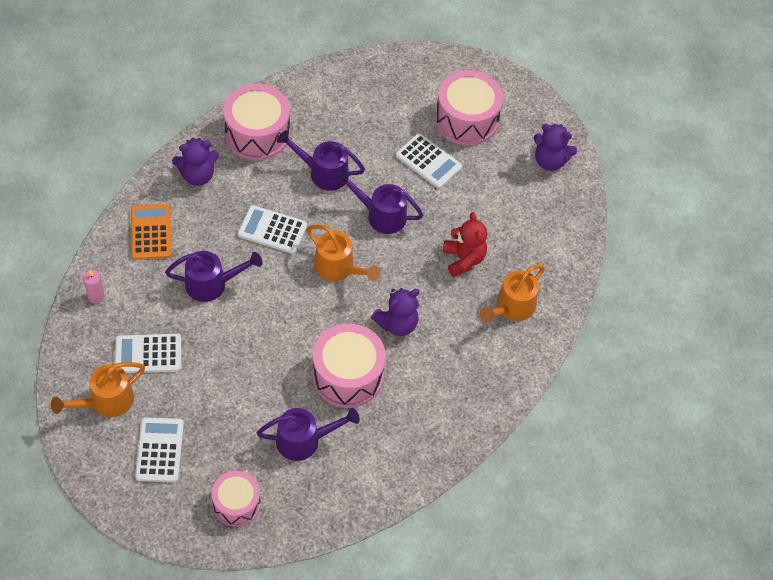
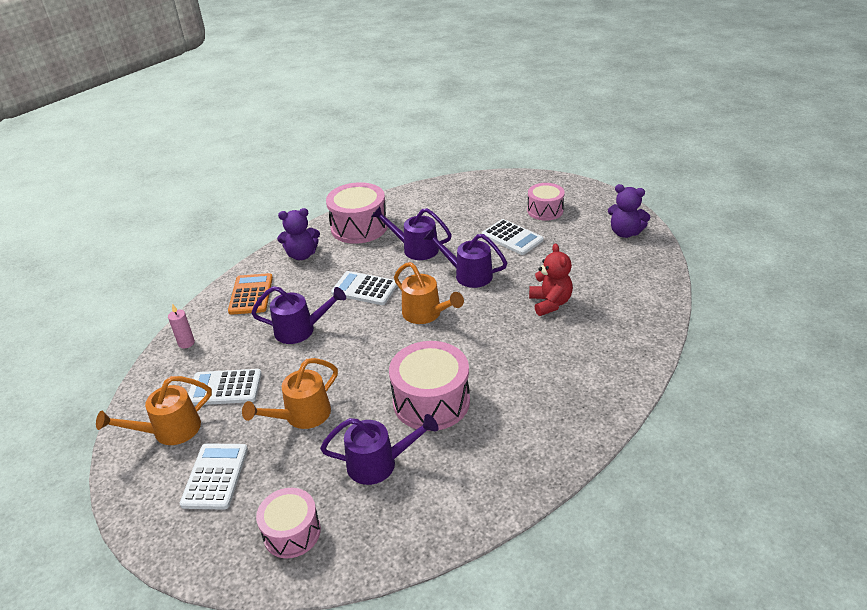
camera: 10 degrees right, 20 degrees down
(397, 324) = (484, 355): purple teddy bear -> none
(466, 119) = (545, 210): pink drum -> pink drum, size x0.63
(511, 308) = (603, 339): orange watering can -> orange watering can (301, 416)

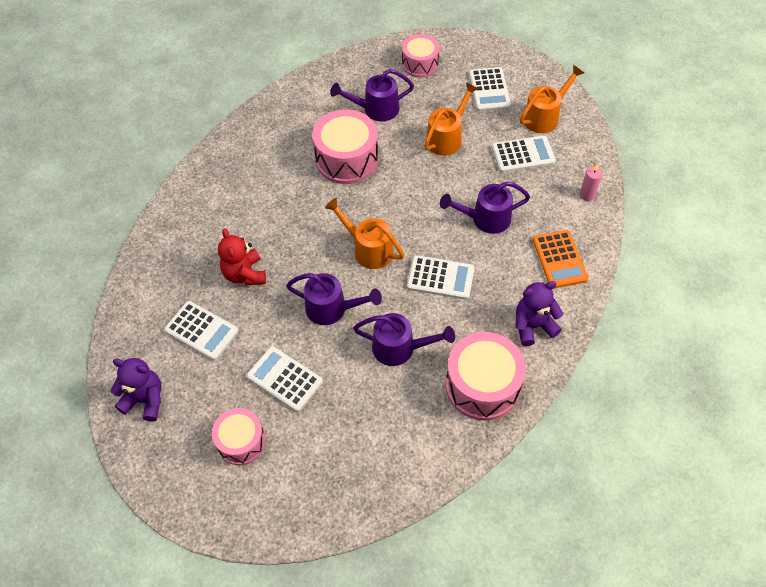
camera: 170 degrees right, 20 degrees up
(586, 268) = (201, 331): none -> white calculator

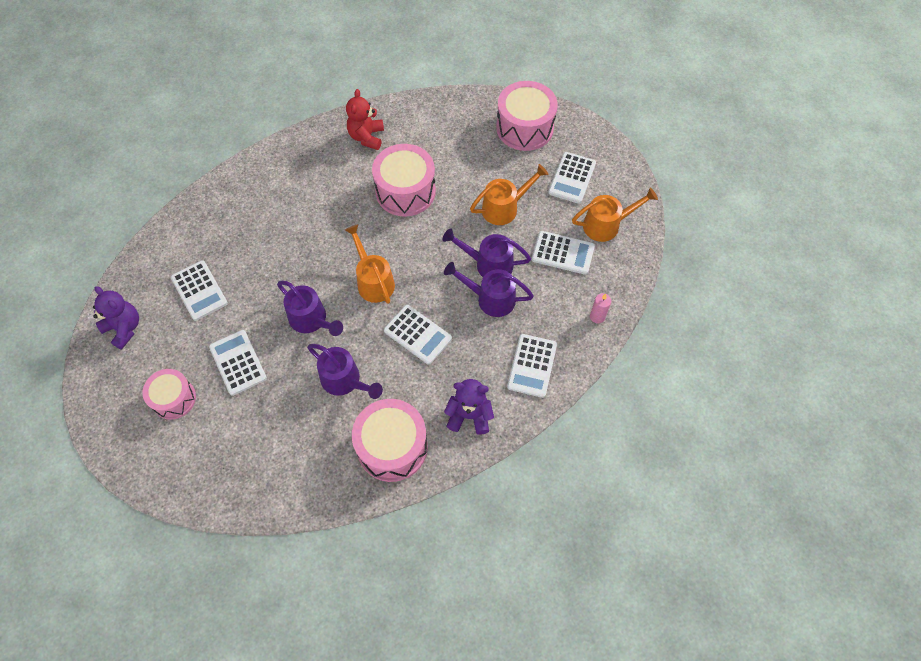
camera: 25 degrees right, 5 degrees up
(245, 274) = (261, 257): red teddy bear -> red teddy bear (366, 137)
(375, 109) = (458, 155): purple watering can -> purple watering can (488, 264)
(420, 64) = (524, 128): pink drum -> pink drum, size x1.58
(559, 259) = (532, 365): orange calculator -> white calculator

